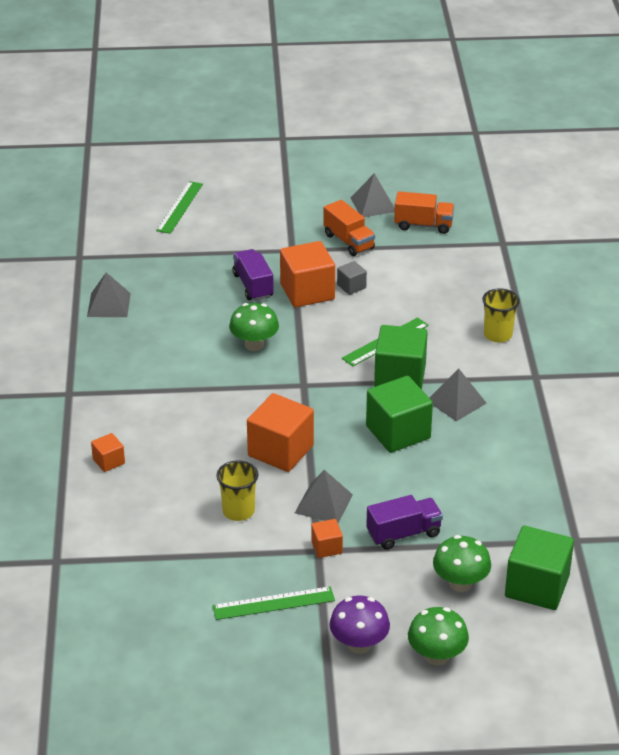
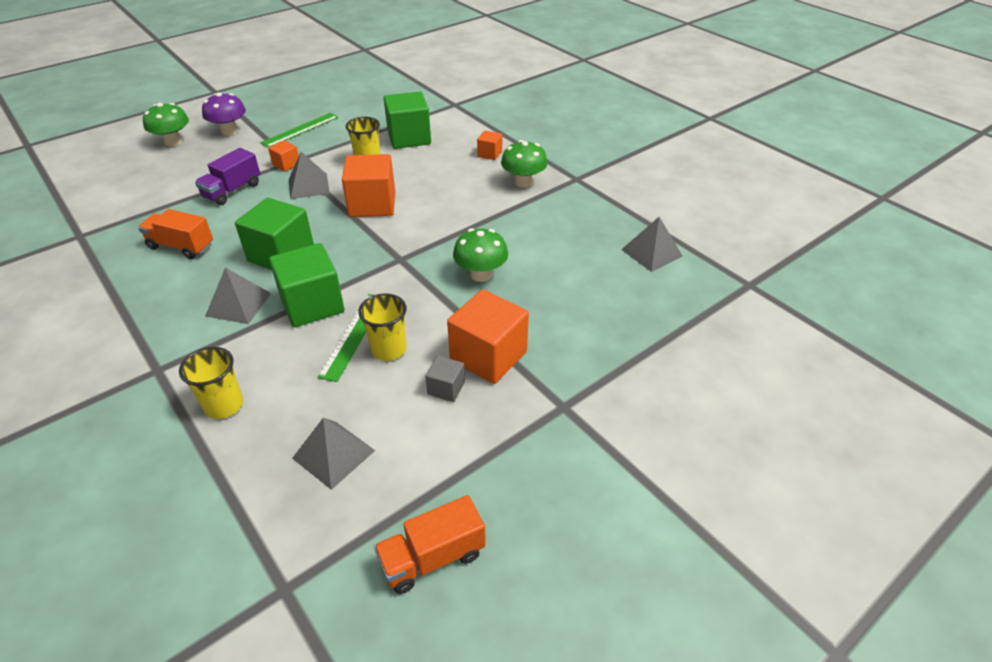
camera: 145 degrees right, 5 degrees up
(179, 207) = (760, 401): green ruler -> none
(253, 286) = (551, 335): purple truck -> none
(348, 241) = (509, 460): orange truck -> orange truck (181, 246)
(368, 323) = (389, 349): none -> yellow cup
(373, 204) = (540, 561): grey pyramid -> grey pyramid (333, 454)
(460, 583) = (172, 179): green mushroom -> green mushroom (523, 182)
(537, 586) = (108, 196): green cube -> green cube (409, 138)

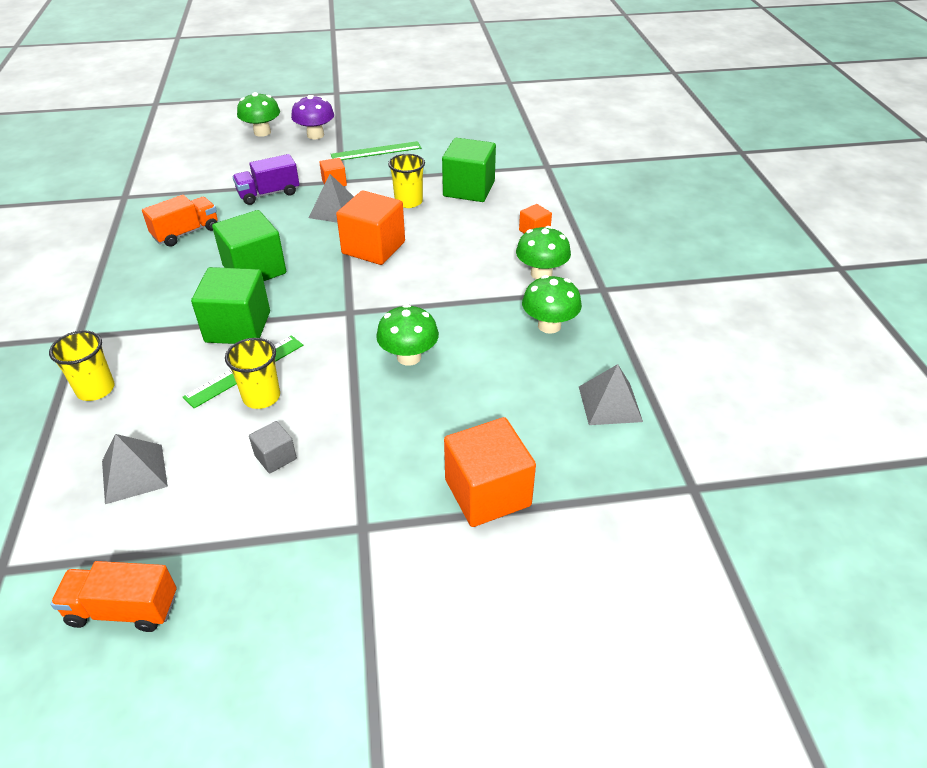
camera: 30 degrees right, 0 degrees up
(181, 246) = (186, 233): orange truck -> orange truck turned 90 degrees clockwise
(238, 304) = (183, 303): grey pyramid -> none
(488, 356) = (340, 443): orange cube -> orange cube (487, 492)
(563, 216) = (549, 325): none -> green mushroom

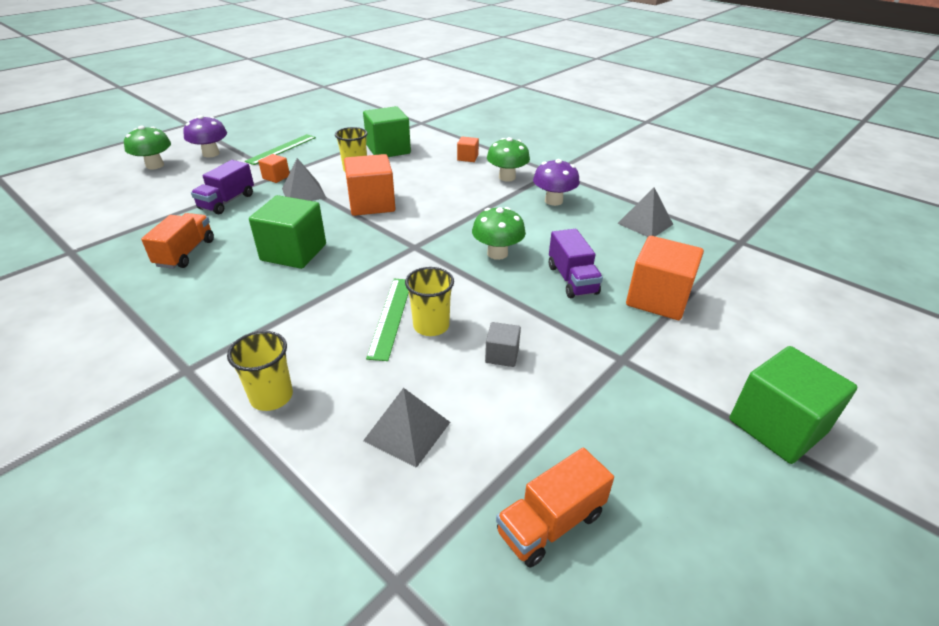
camera: 40 degrees left, 5 degrees down
(238, 327) = (339, 293): green cube -> green cube (777, 426)
(436, 423) = (572, 279): none -> purple truck
(549, 325) = (553, 201): green mushroom -> purple mushroom

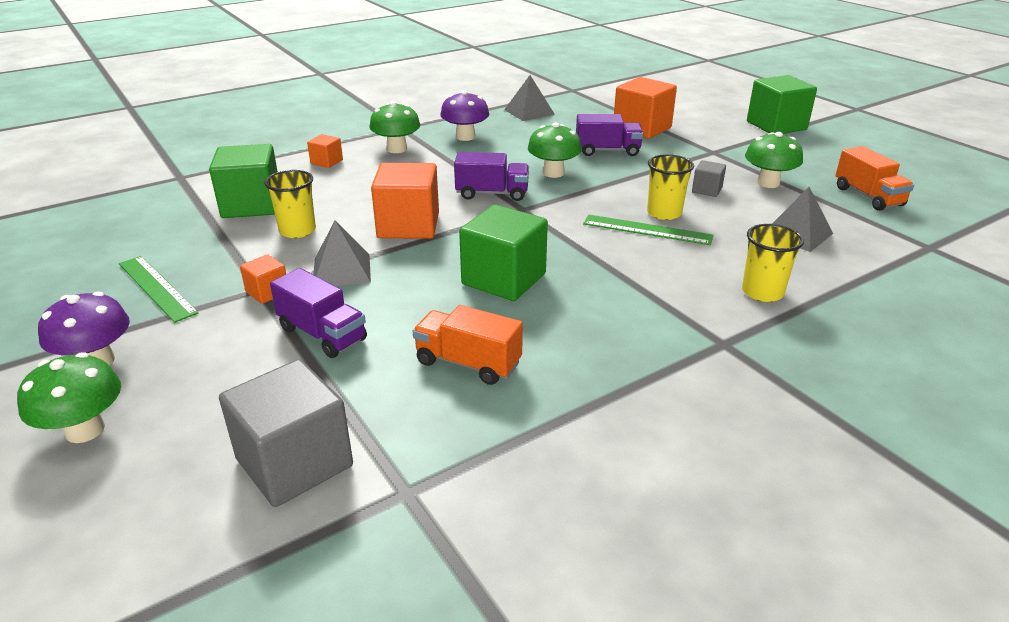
camera: 75 degrees left, 5 degrees down
(109, 217) = (294, 463): none -> grey cube
(439, 229) = (492, 193): none -> purple truck
(547, 409) = (768, 183): none -> green mushroom

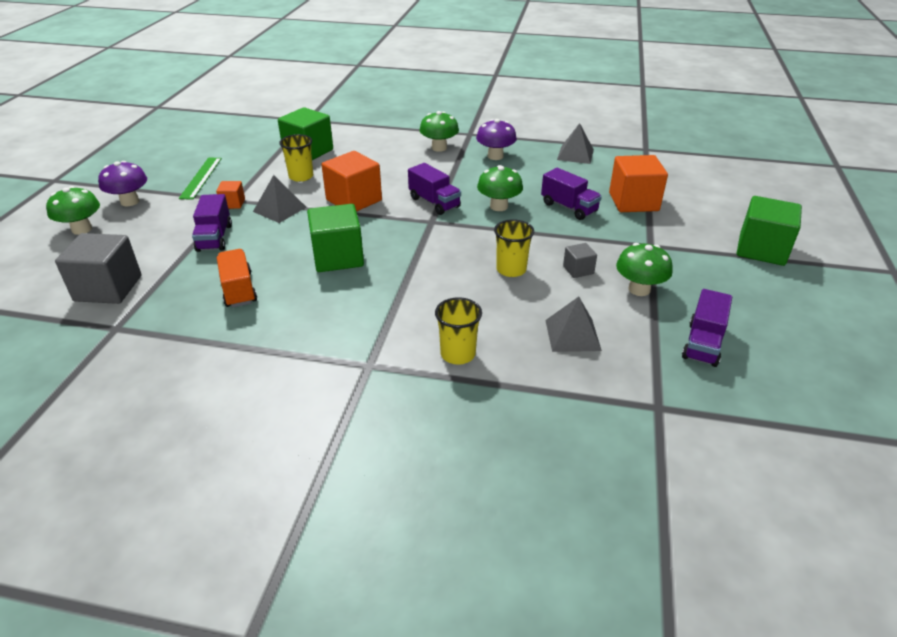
camera: 45 degrees right, 5 degrees up
(326, 162) = (388, 140): orange cube -> none
(647, 230) = (475, 274): green ruler -> none
(868, 196) = (703, 344): orange truck -> purple truck

